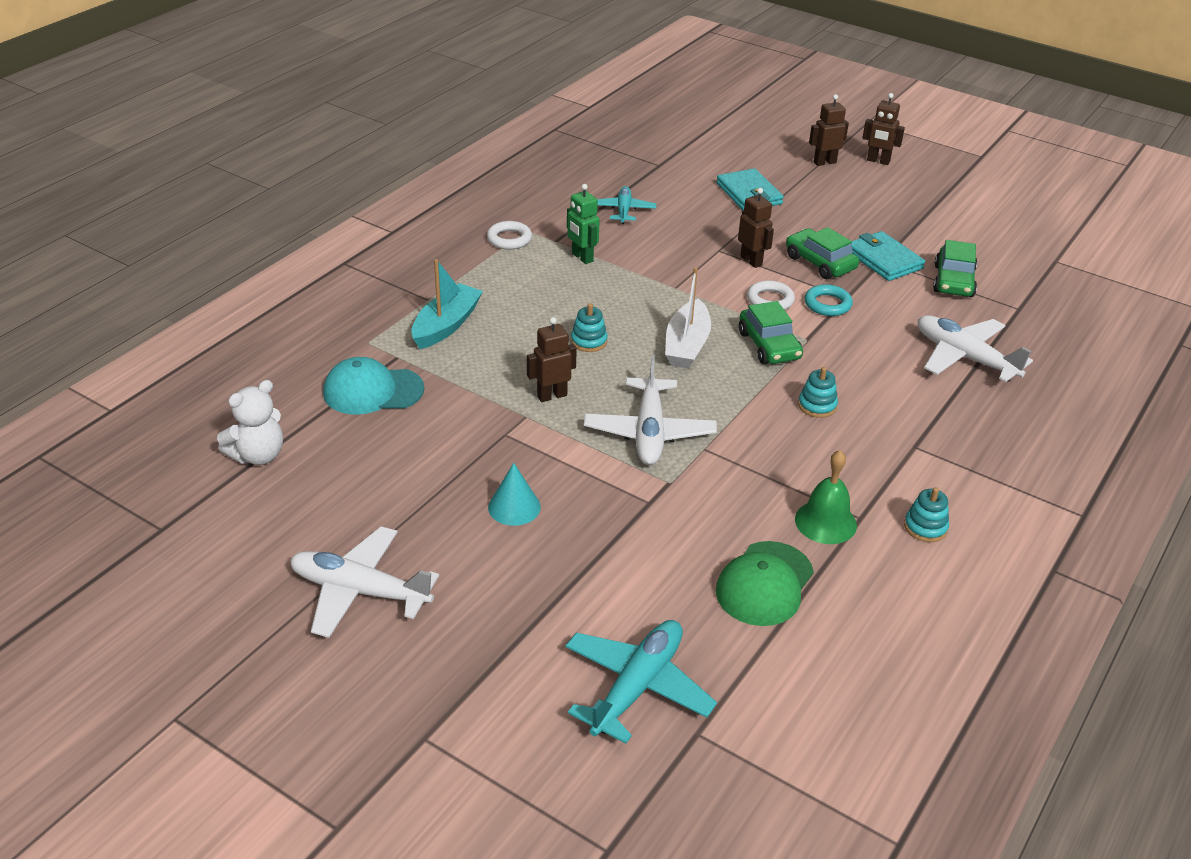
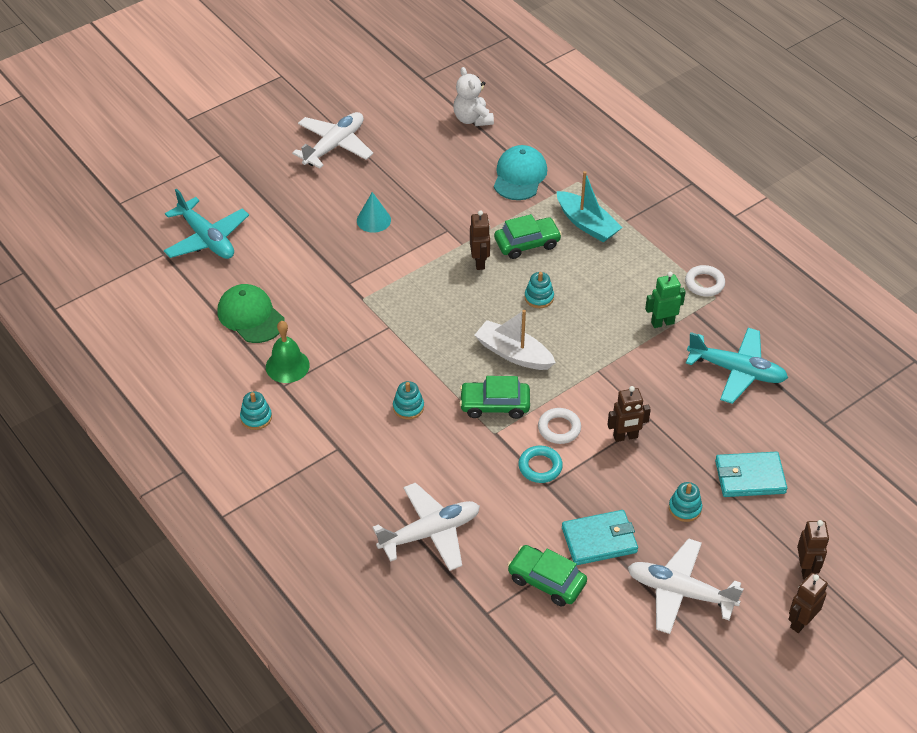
camera: 110 degrees right, 10 degrees up
(623, 210) = (737, 371): turquoise plane -> turquoise plane, size x1.63
(649, 432) = (418, 302): white plane -> white plane (680, 592)
(810, 221) = (685, 508): none -> turquoise stacking toy
(820, 263) = (608, 487): green car -> green car (527, 243)

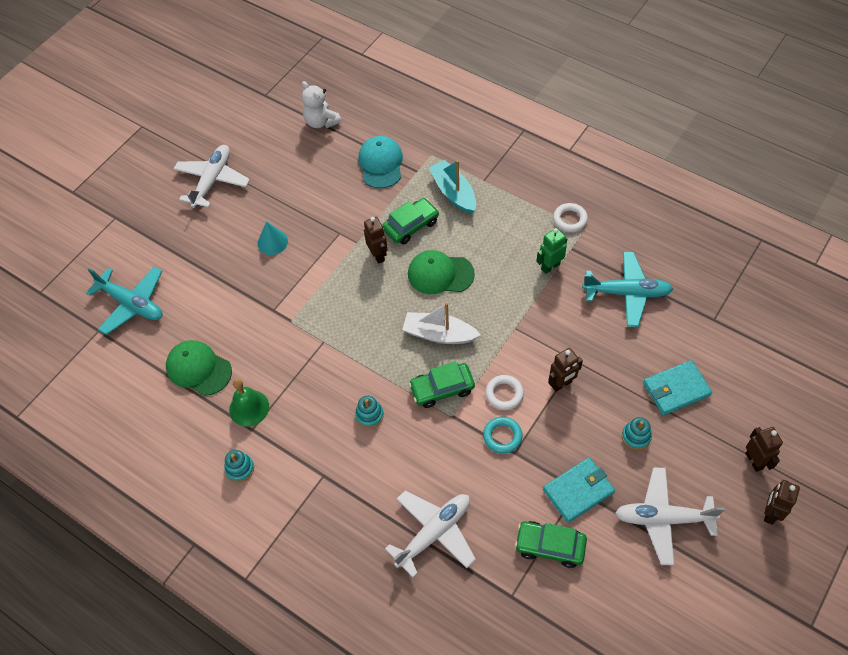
camera: 15 degrees left, 10 degrees up
(539, 297) = (440, 274): turquoise stacking toy -> green cap
(587, 224) = (453, 193): turquoise boat -> turquoise boat turned 150 degrees counterclockwise

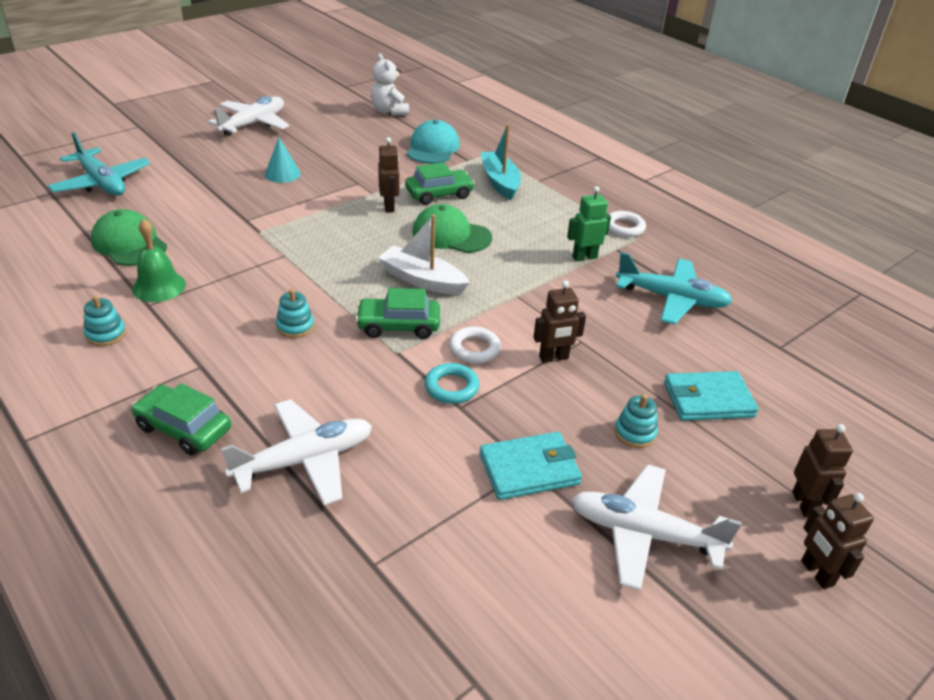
camera: 10 degrees right, 20 degrees down
(550, 546) = (460, 520): green car -> green car (184, 428)
(770, 513) = (816, 573): brown robot -> brown robot turned 60 degrees counterclockwise

